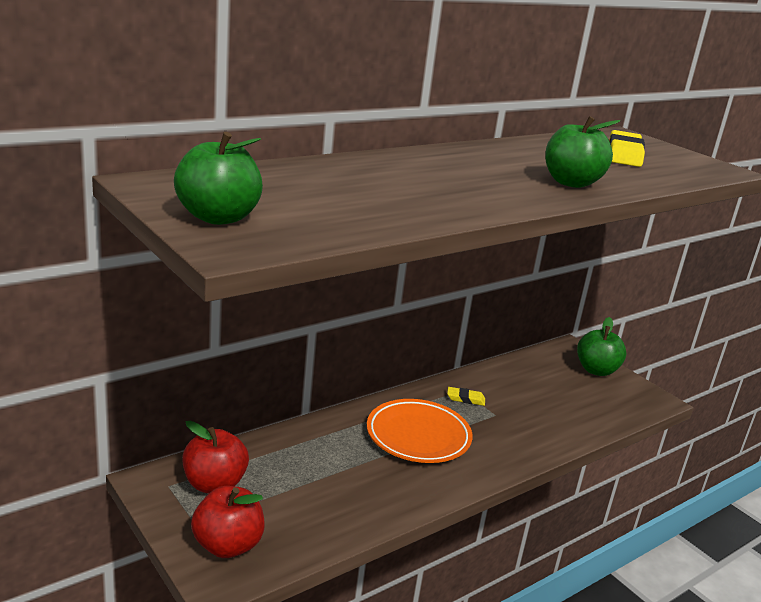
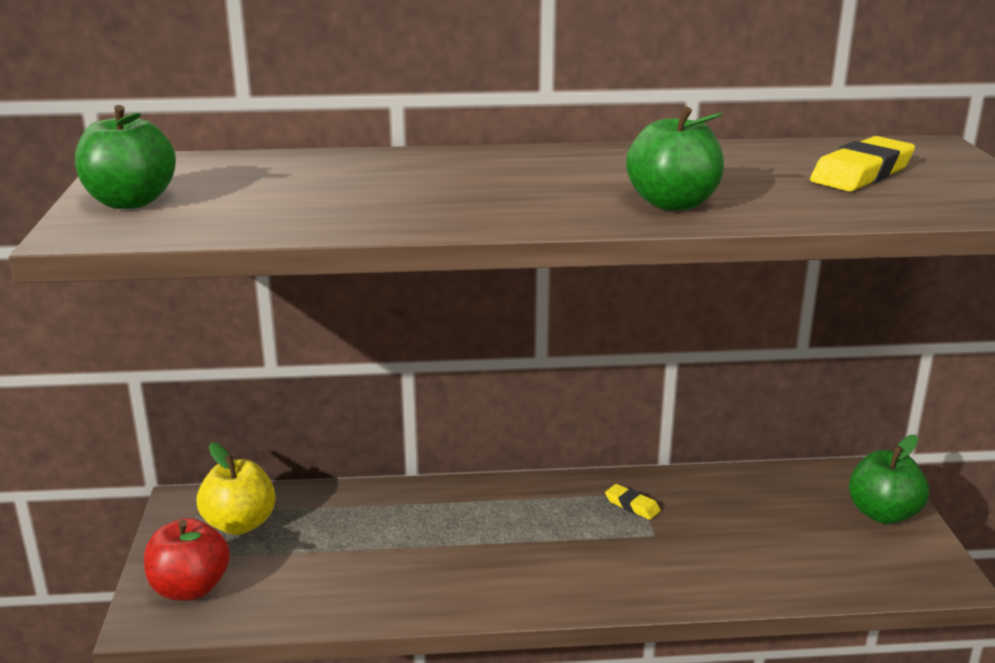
camera: 35 degrees right, 0 degrees up
(214, 484) = (240, 524): red apple -> yellow apple
(418, 436) = (519, 534): orange plate -> none

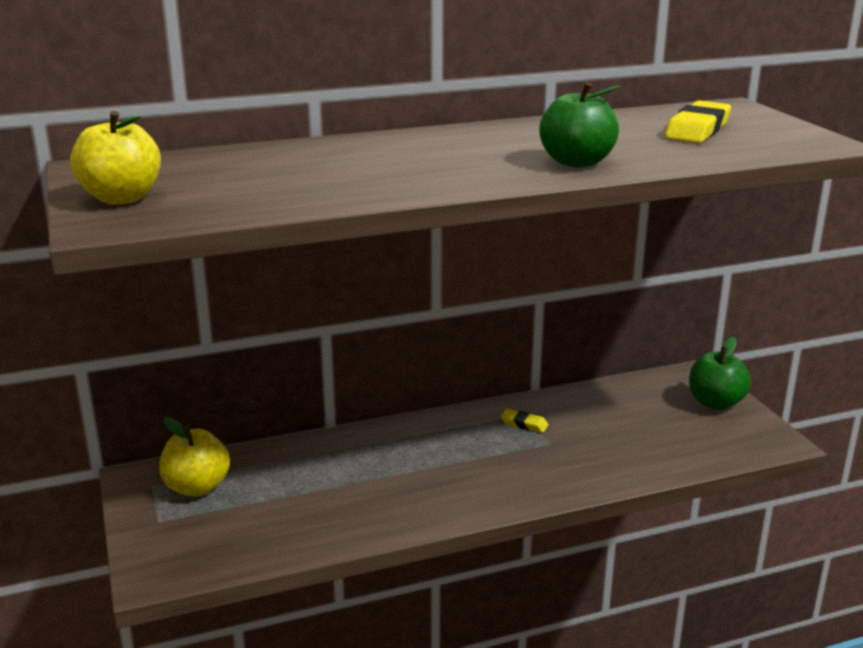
camera: 15 degrees left, 0 degrees up
(130, 202) = (121, 198): green apple -> yellow apple
(190, 588) = (178, 545): red apple -> none

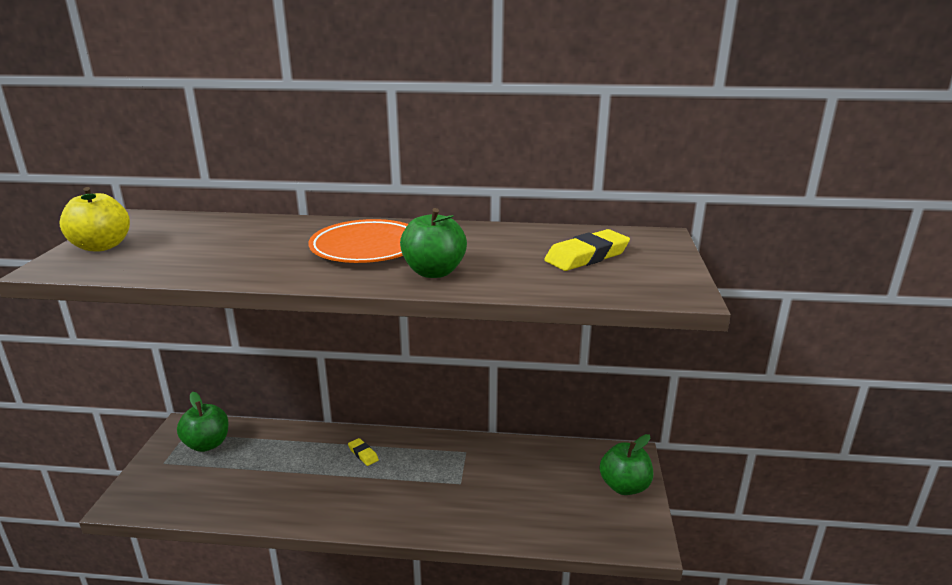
camera: 25 degrees right, 0 degrees up
(197, 487) = (207, 444): yellow apple -> green apple
(462, 153) = (367, 248): none -> orange plate
(524, 424) = (456, 460): yellow eraser -> yellow eraser (363, 454)

